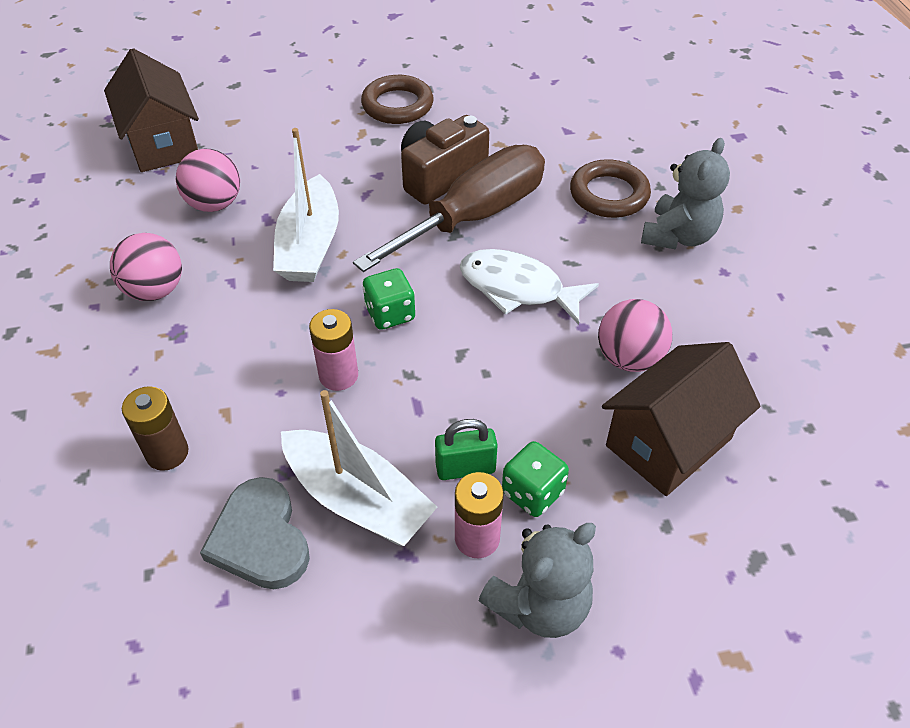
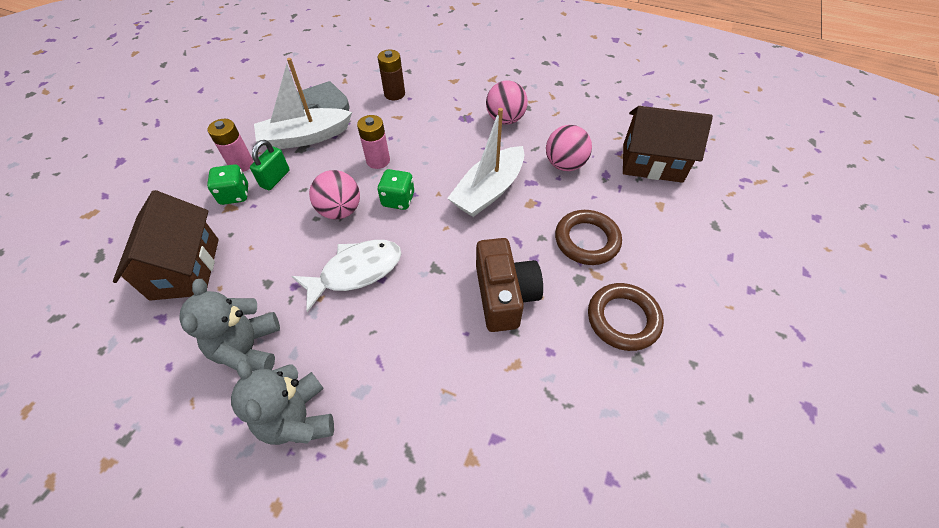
camera: 125 degrees right, 5 degrees up
(310, 245) = (488, 191): white boat -> white boat turned 90 degrees counterclockwise
(474, 216) = (442, 290): brown screwdriver -> none
(539, 605) = (192, 167): grey teddy bear -> grey teddy bear (249, 348)
(609, 194) = (387, 403): brown ring -> brown ring (586, 240)
(629, 358) = (247, 292): pink ball -> pink ball (340, 210)

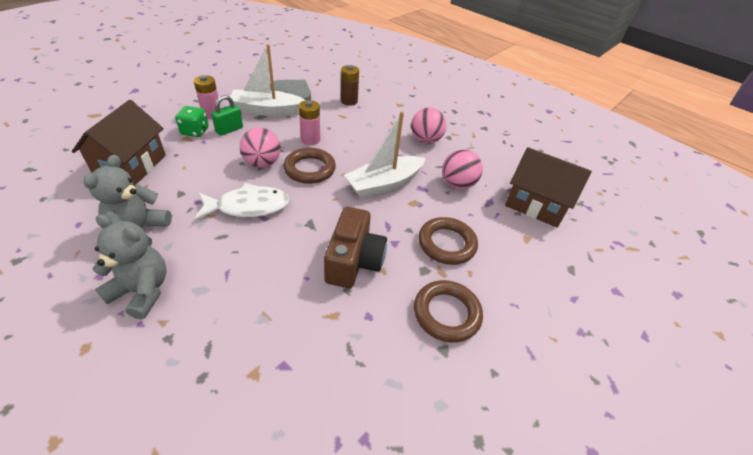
camera: 15 degrees right, 10 degrees down
(298, 418) = (142, 291): grey teddy bear -> grey teddy bear turned 120 degrees clockwise
(398, 200) = (310, 169): green dice -> brown ring

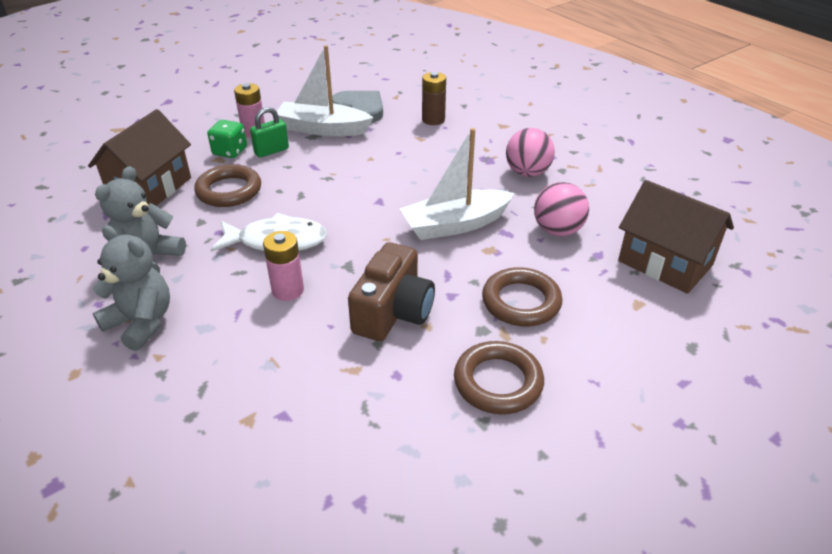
camera: 15 degrees right, 5 degrees down
(262, 163) = (304, 192): pink ball -> none
(310, 139) = (371, 166): pink battery -> pink battery (288, 290)
(310, 169) = (362, 202): brown ring -> brown ring (229, 191)

